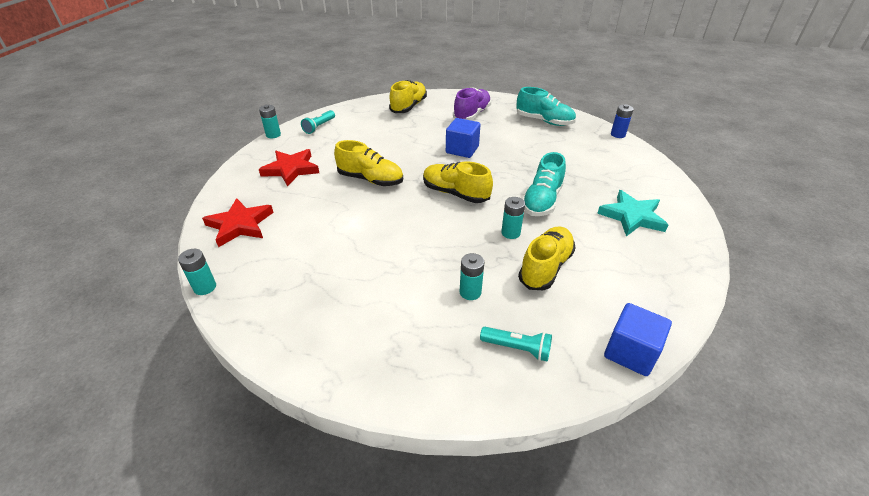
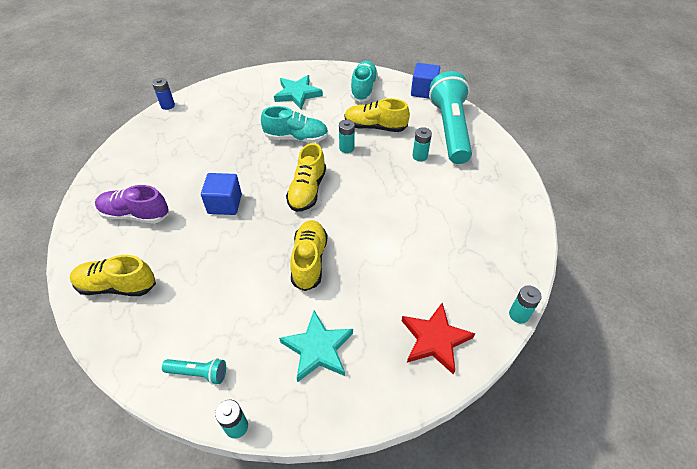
camera: 110 degrees left, 10 degrees up
(291, 169) = (318, 348): red star -> turquoise star
(517, 348) = (450, 129): turquoise flashlight -> turquoise flashlight, size x2.40
(544, 121) = (145, 154): turquoise shoe -> turquoise shoe (363, 89)

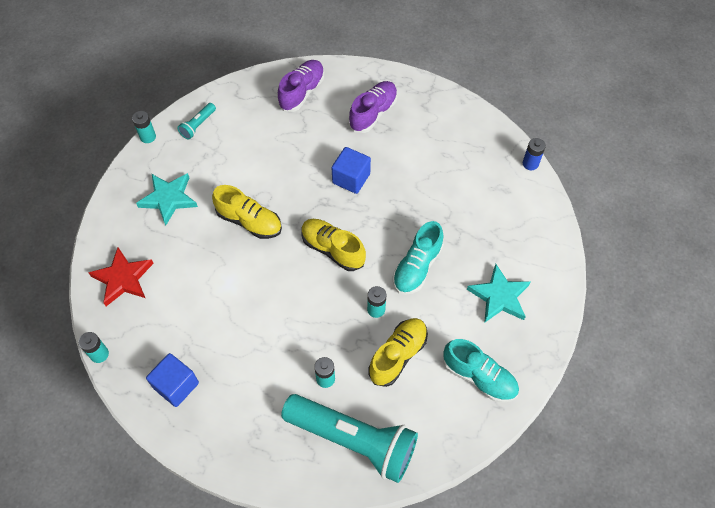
camera: 115 degrees right, 10 degrees up
(117, 286) = (302, 92): yellow shoe -> purple shoe
(423, 91) = (442, 451): blue cube -> blue cube (176, 385)

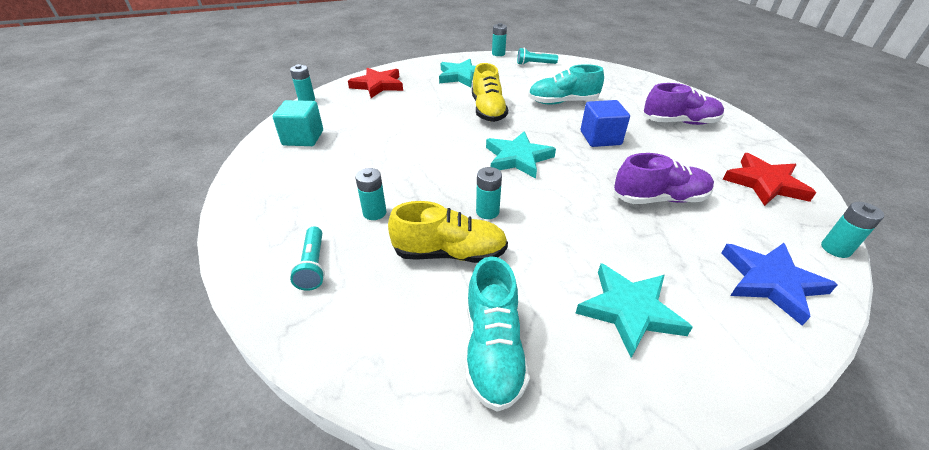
camera: 55 degrees right, 20 degrees down
(176, 385) = (303, 138): blue cube -> turquoise cube
(302, 92) = (633, 86): purple shoe -> purple shoe (659, 199)
(332, 249) = (518, 158): yellow shoe -> turquoise star
(353, 440) = (313, 265): turquoise flashlight -> turquoise flashlight, size x0.42
(417, 267) = (571, 218): turquoise shoe -> turquoise shoe (562, 102)
(466, 136) = (764, 183): none -> red star
(527, 217) = (770, 282): none -> blue star
(530, 164) = (835, 249): blue battery -> turquoise battery

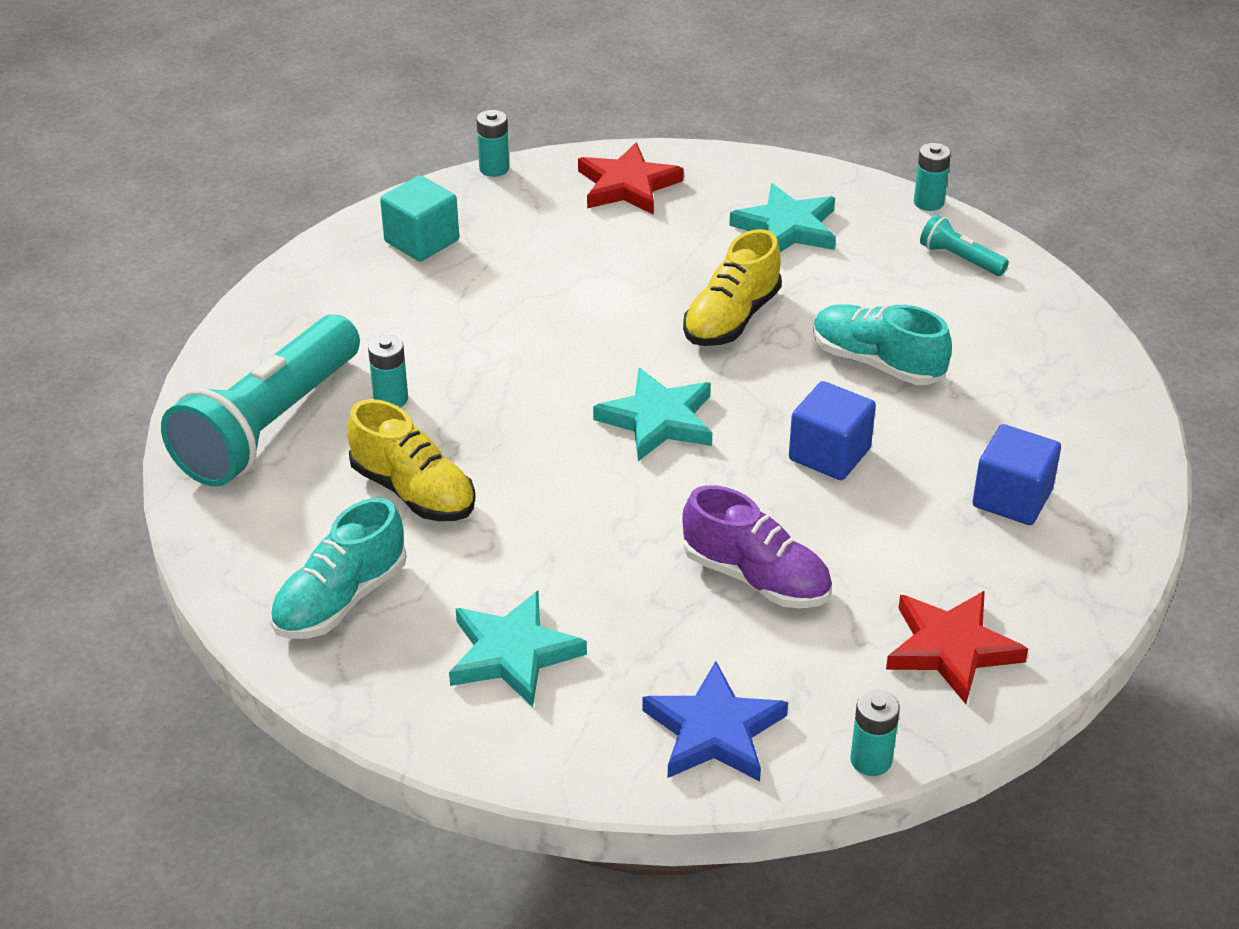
camera: 40 degrees right, 0 degrees up
(313, 265) = (269, 425): turquoise flashlight -> turquoise flashlight, size x2.40
(487, 212) = (516, 470): turquoise battery -> none
(679, 122) = (1012, 498): purple shoe -> blue cube

